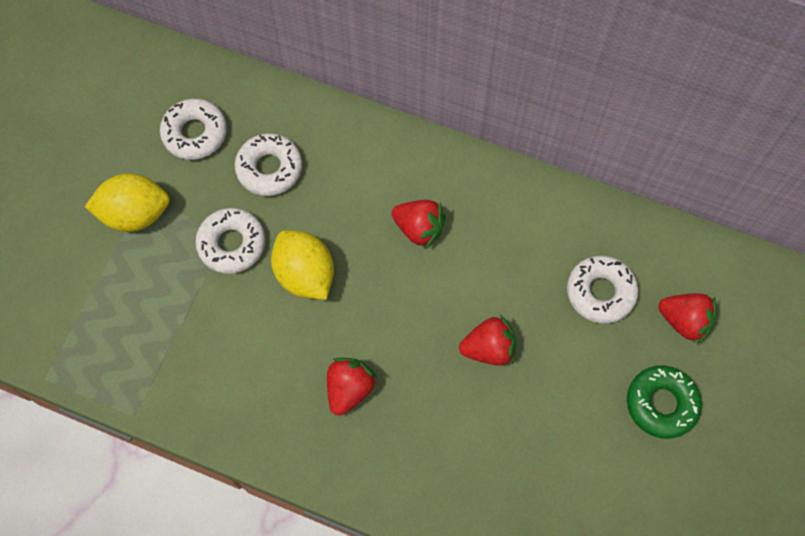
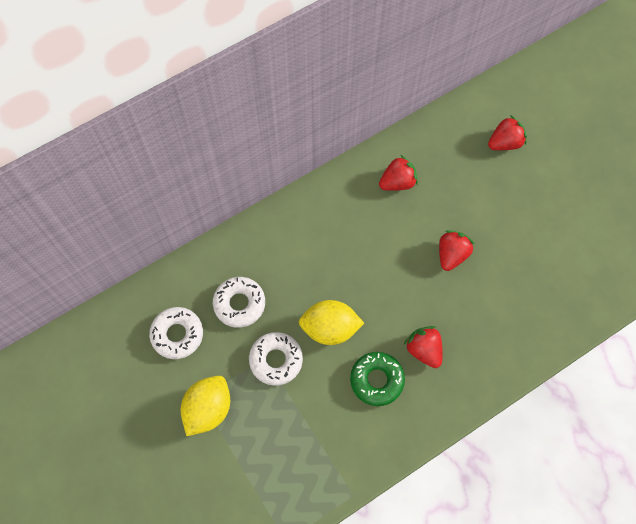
camera: 55 degrees left, 0 degrees up
(419, 229) = (347, 243): red strawberry -> red strawberry (397, 182)
(600, 292) = (458, 173): white donut -> none
(661, 404) = (545, 188): green donut -> green donut (376, 380)

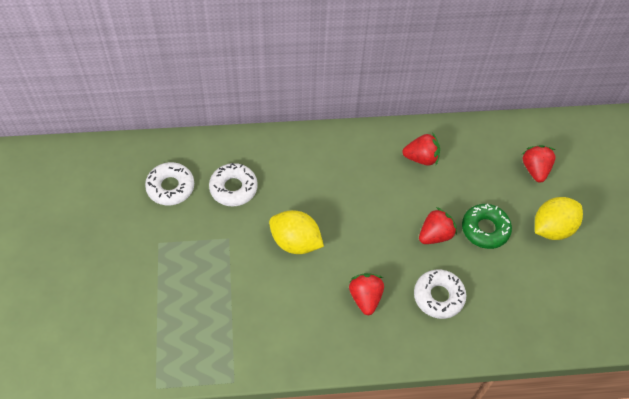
camera: 25 degrees right, 10 degrees down
(208, 409) = (159, 254): yellow lemon -> yellow lemon (552, 228)
(276, 360) = (236, 244): white donut -> white donut (438, 296)
(376, 380) = (310, 301): green donut -> green donut (485, 229)
(504, 143) = (535, 169): red strawberry -> red strawberry turned 90 degrees counterclockwise

